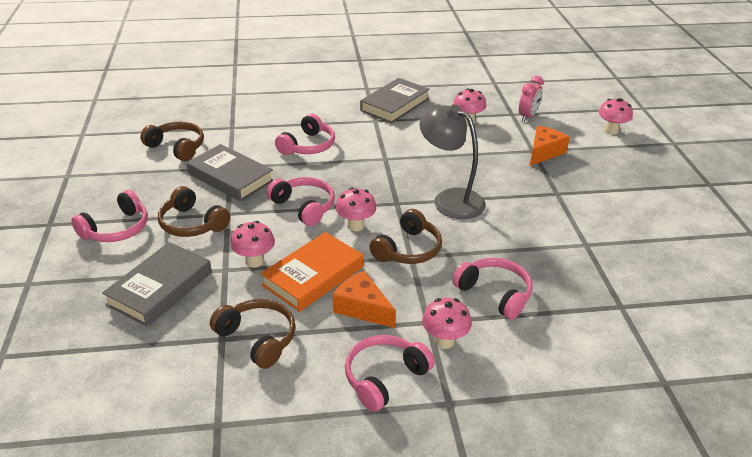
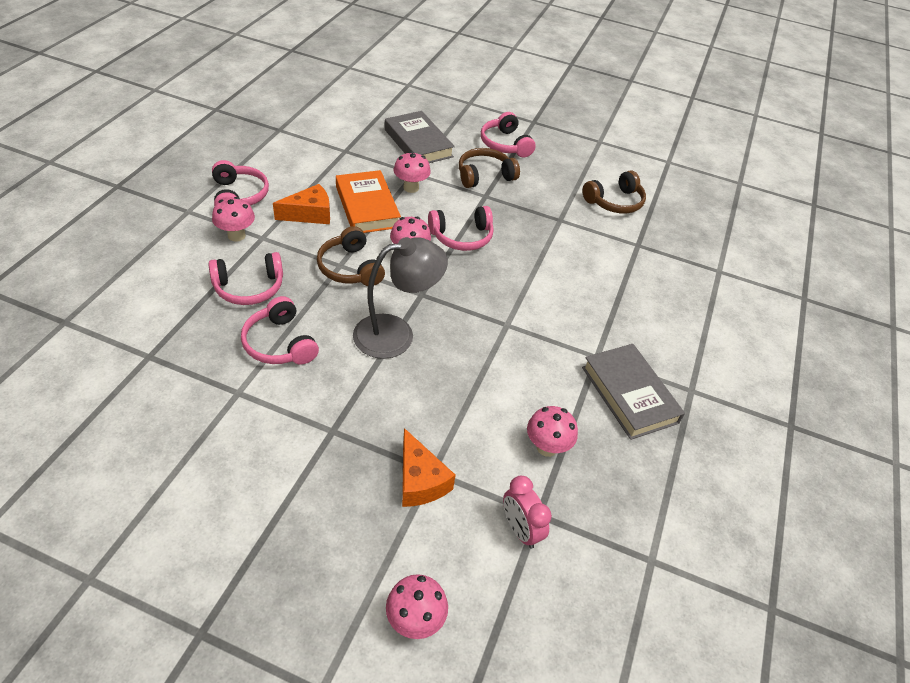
camera: 115 degrees right, 10 degrees up
(230, 177) = (541, 214): grey book -> none
(258, 338) = (330, 163): brown headphones -> none
(308, 146) = (568, 280): pink headphones -> pink headphones (280, 343)

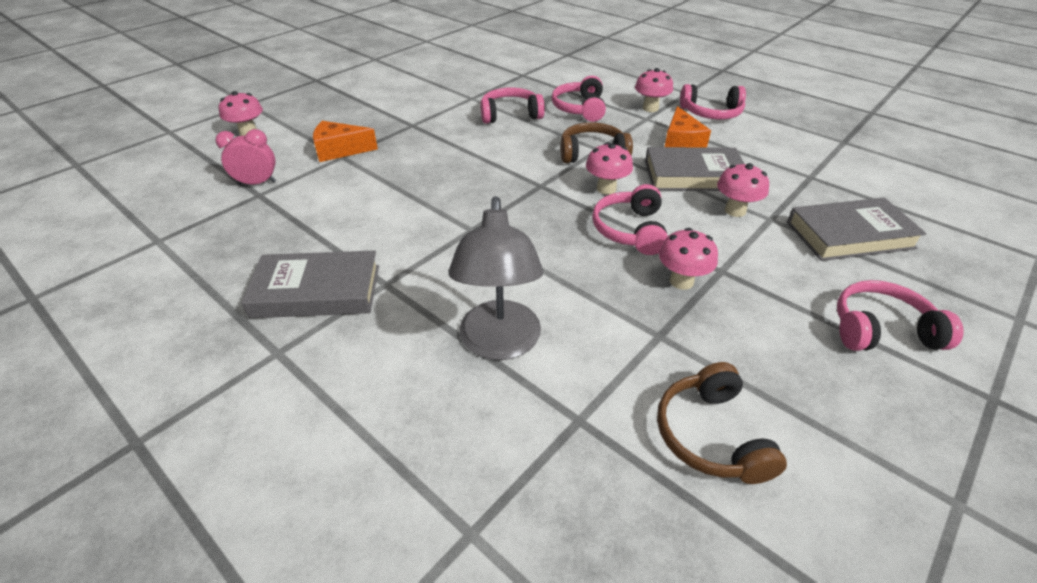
camera: 115 degrees right, 5 degrees down
(367, 207) = (693, 175): orange book -> grey book
(396, 334) = (493, 163): grey lamp -> grey lamp (499, 344)
(484, 176) = (774, 281): brown headphones -> none
(547, 447) = (310, 215): pink mushroom -> pink mushroom (681, 281)

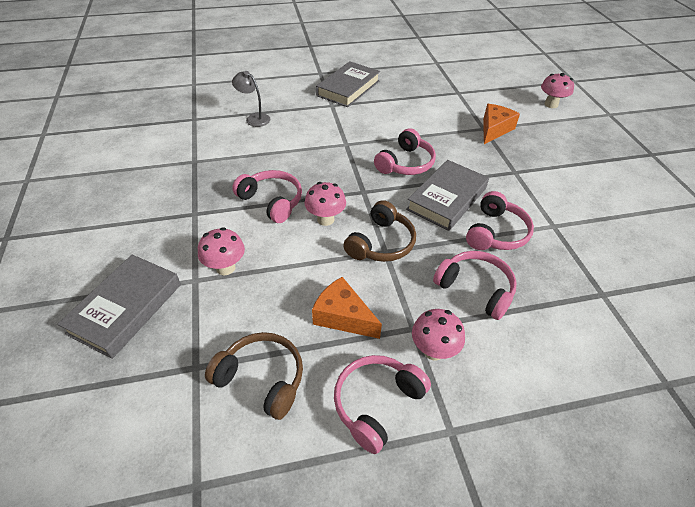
camera: 125 degrees right, 5 degrees up
(257, 183) = (473, 94): pink clock -> none
(499, 344) = (254, 118): grey lamp -> grey lamp, size x0.56
(681, 281) = (210, 192): pink mushroom -> none
(693, 175) = (288, 281): grey book -> grey book (447, 199)
(711, 435) = (140, 143): brown headphones -> brown headphones (261, 379)
(881, 330) = (78, 239): pink headphones -> pink headphones (405, 163)

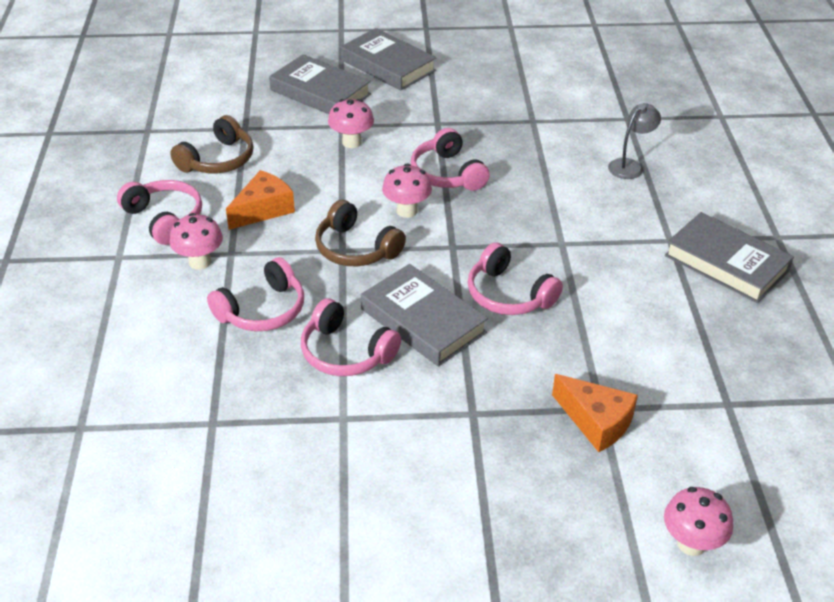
camera: 100 degrees right, 5 degrees down
(79, 259) = (387, 65): none -> grey book
(272, 201) = (447, 174): pink headphones -> pink headphones turned 105 degrees clockwise

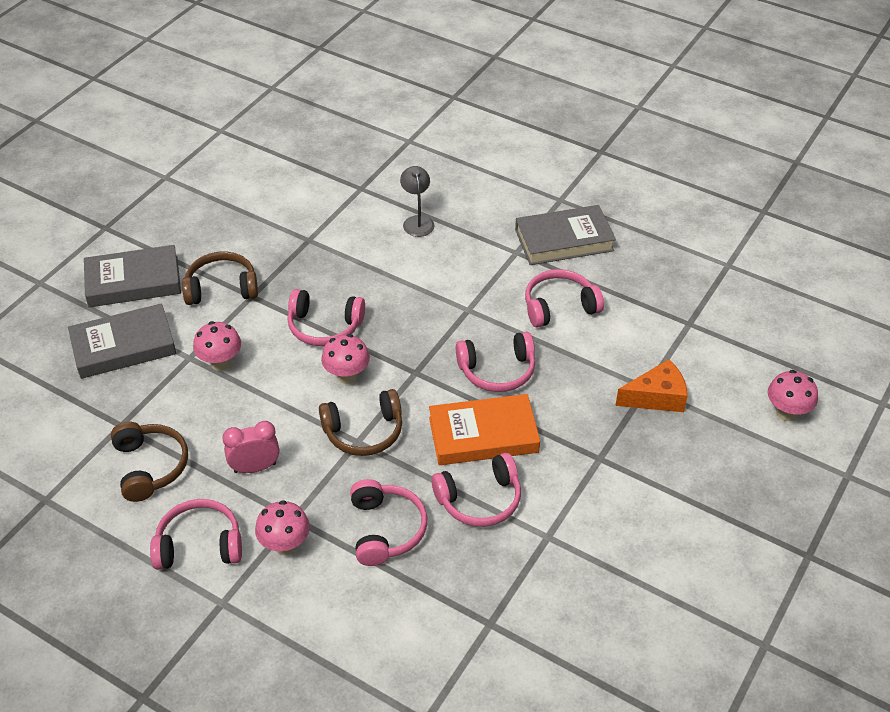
camera: 55 degrees left, 5 degrees up
(263, 209) = (255, 467): orange cheese -> pink clock
(422, 321) = (483, 435): grey book -> orange book
(428, 106) = (222, 288): none -> brown headphones
(635, 299) = (559, 306): none -> pink headphones

